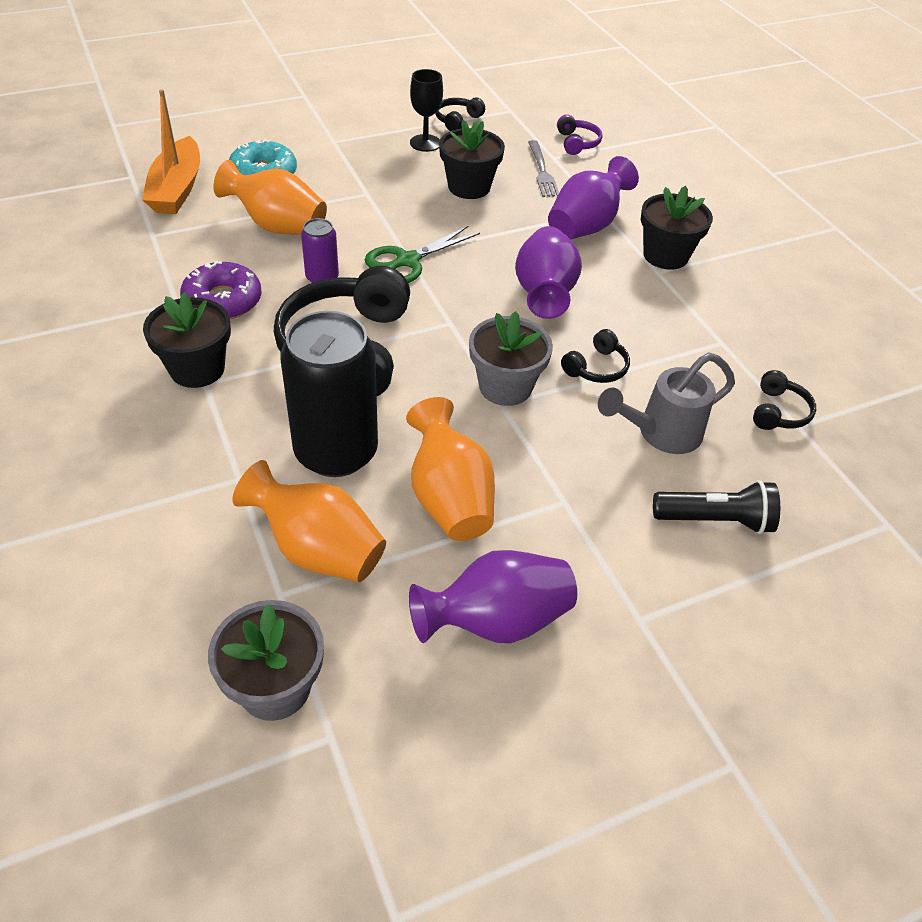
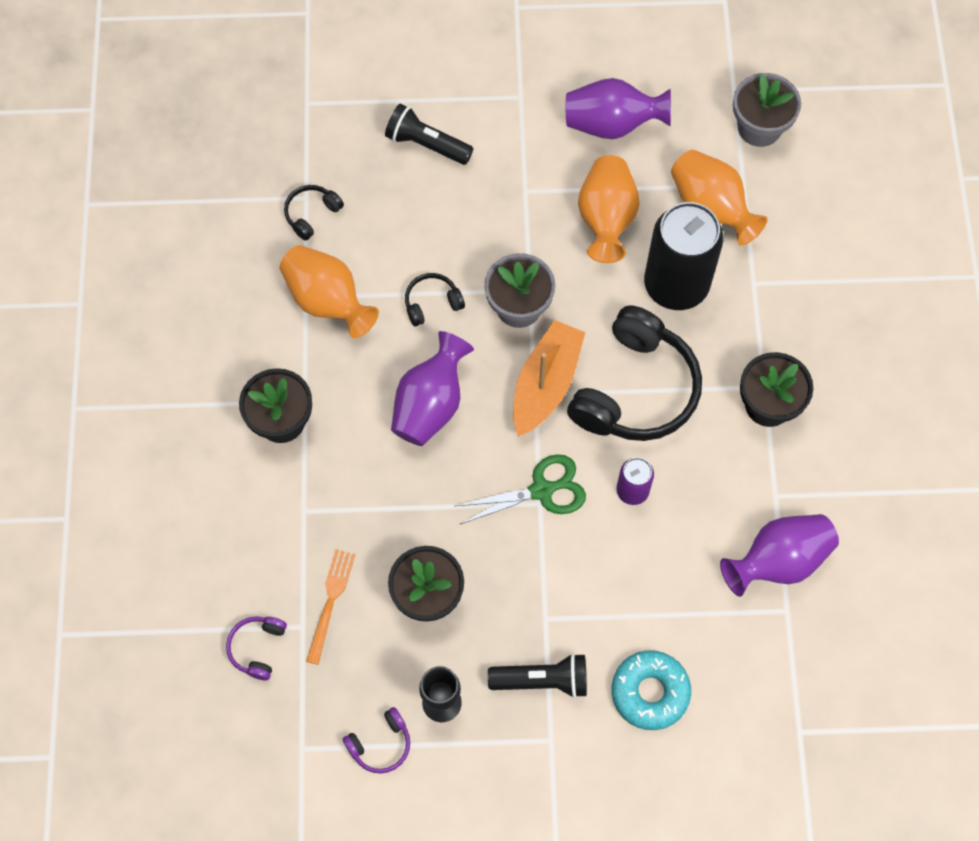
camera: 155 degrees left, 20 degrees up
(177, 189) = (751, 689): orange boat -> orange boat (546, 384)
(223, 301) = (732, 485): purple donut -> none
(278, 226) = (656, 586): orange vase -> orange vase (328, 301)
(353, 165) = (542, 680): none -> black flashlight
(457, 120) = (380, 744): black headphones -> purple headphones
(542, 172) = (331, 600): grey fork -> orange fork
(585, 226) = (336, 490): purple vase -> purple vase (778, 561)
(660, 434) = (420, 224): grey watering can -> none

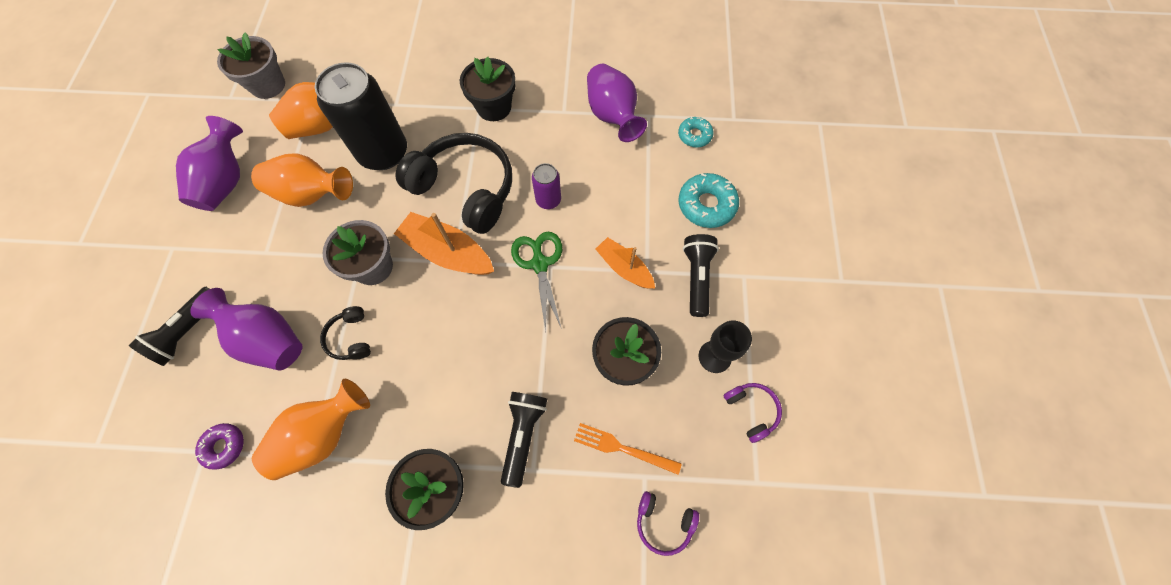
camera: 85 degrees left, 0 degrees up
(311, 214) = (224, 446): black headphones -> purple donut
(339, 497) = (523, 435): none -> black flashlight
(430, 404) = (448, 346): purple vase -> purple vase (268, 339)
(546, 591) = (624, 268): none -> orange boat
(761, 675) = (694, 135): none -> turquoise donut

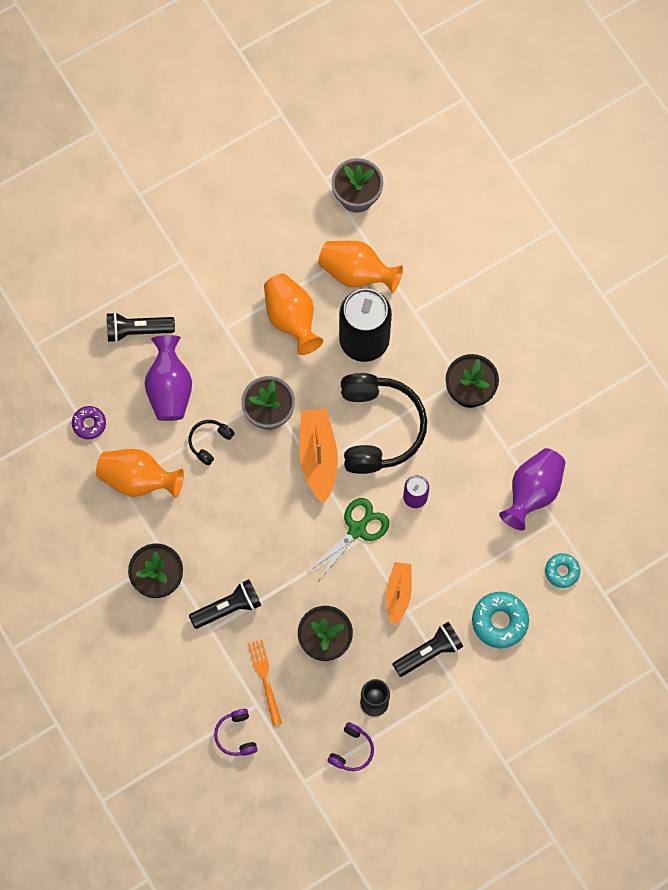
camera: 55 degrees right, 5 degrees up
(226, 181) = (256, 247): purple vase -> none

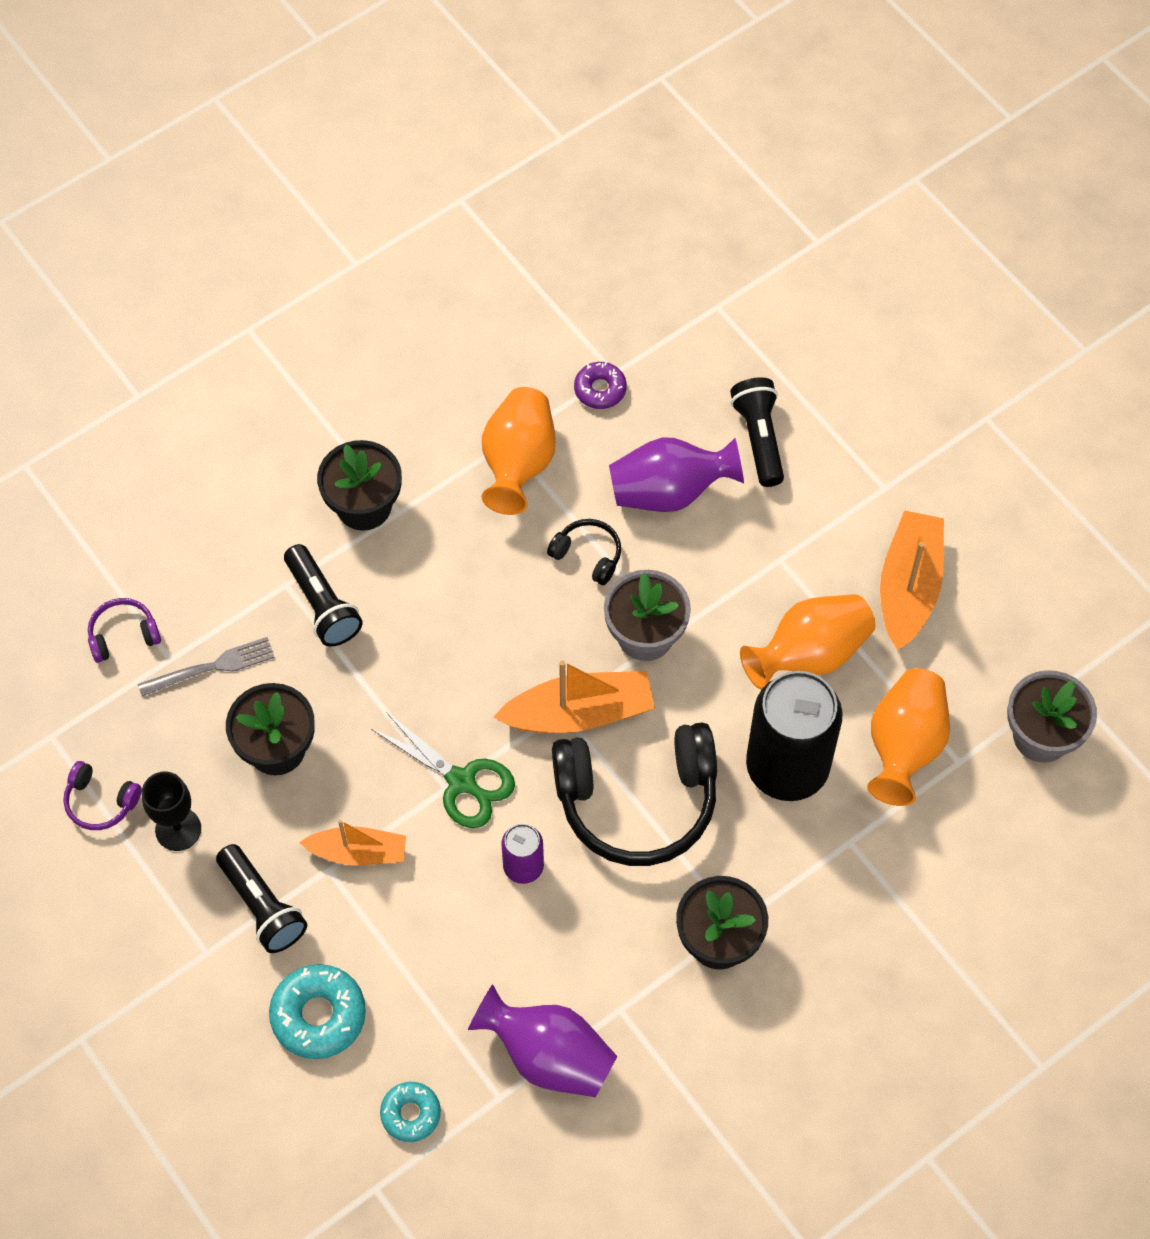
camera: 85 degrees right, 10 degrees down
(252, 256) = (908, 587): none -> orange boat
(264, 678) = (213, 666): orange fork -> grey fork

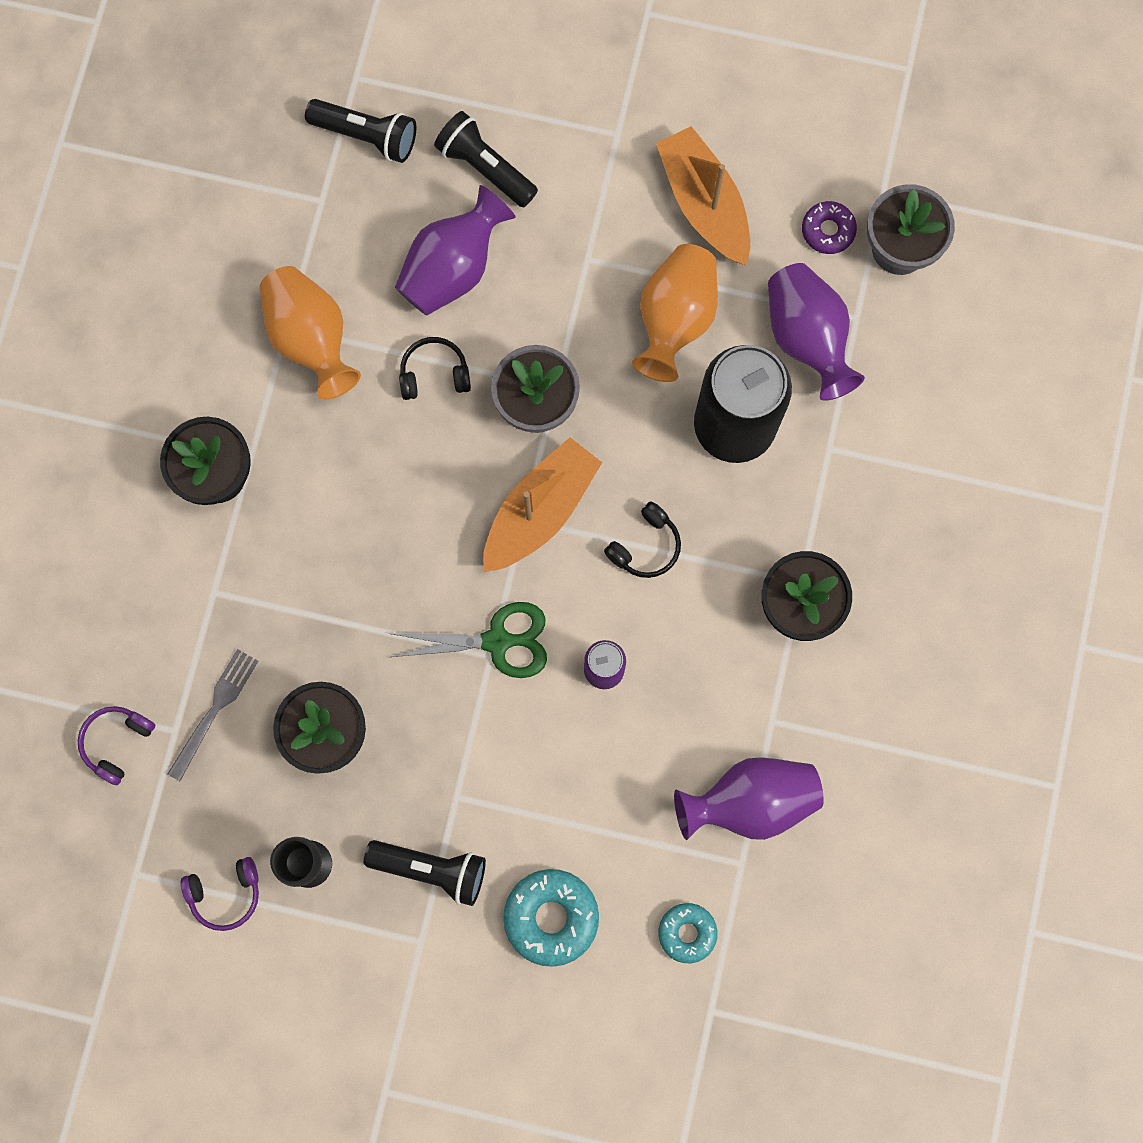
camera: 40 degrees left, 15 degrees up
(322, 605) = (259, 586): black flashlight -> black flashlight (367, 136)
(358, 852) = (467, 764): orange boat -> none
(600, 389) = (322, 224): purple donut -> purple donut (828, 230)
(637, 802) = (645, 546): black headphones -> black headphones, size x0.44
(904, 746) = (807, 338): orange vase -> purple vase

